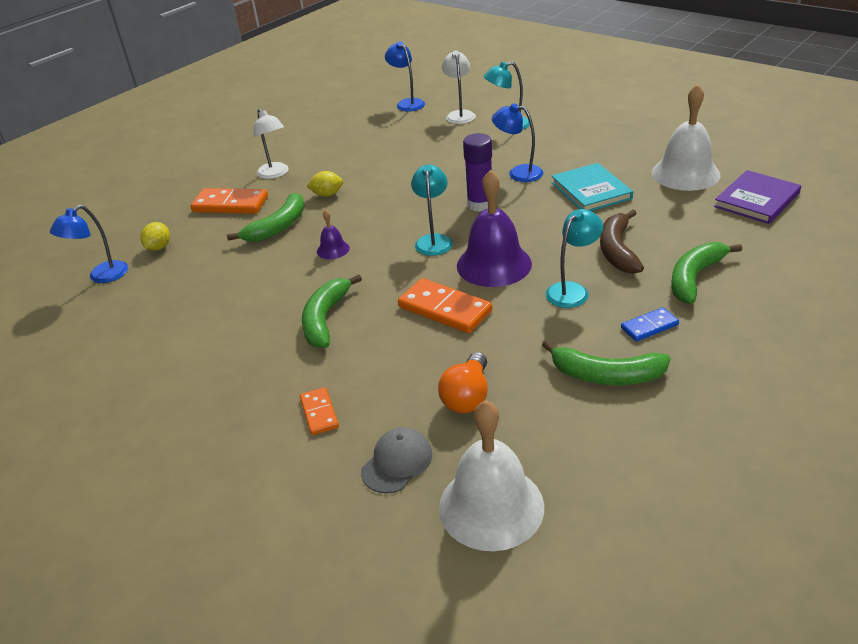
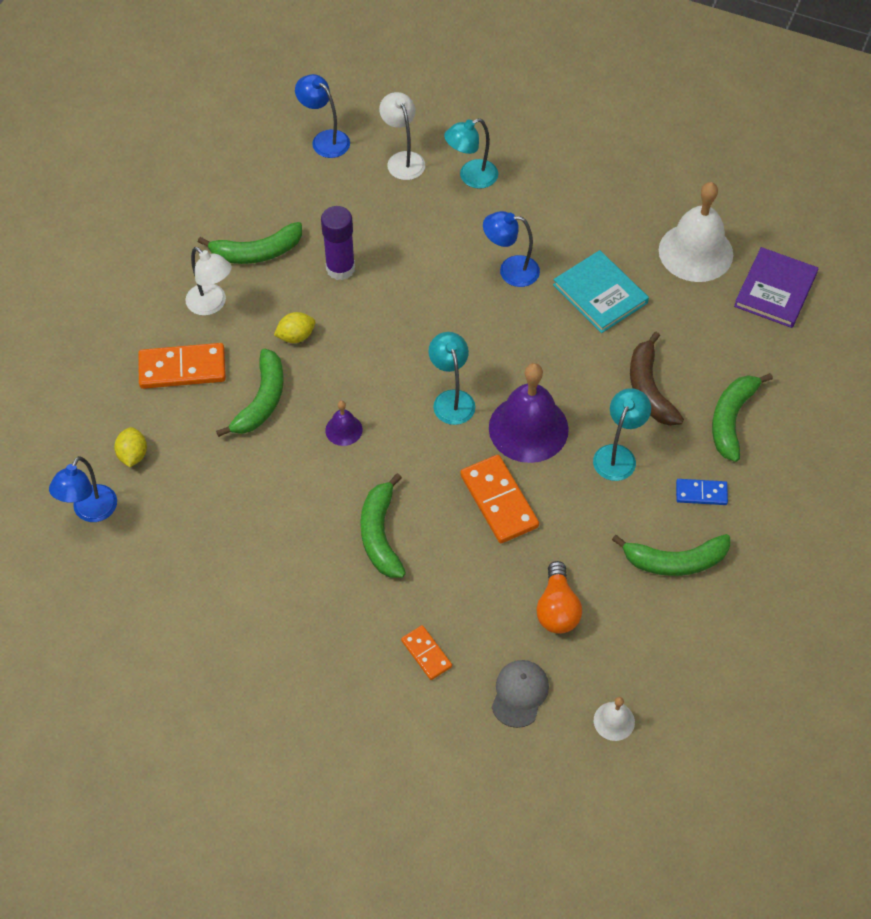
camera: 20 degrees left, 20 degrees up
(325, 151) = (257, 252): none -> green banana
(444, 309) = (498, 501): orange domino -> orange domino turned 45 degrees clockwise
(480, 204) = (483, 333): purple glue stick -> purple glue stick (340, 268)
(491, 506) = (614, 721): white bell -> white bell, size x0.47
(649, 326) = (701, 493): blue domino -> blue domino turned 45 degrees clockwise

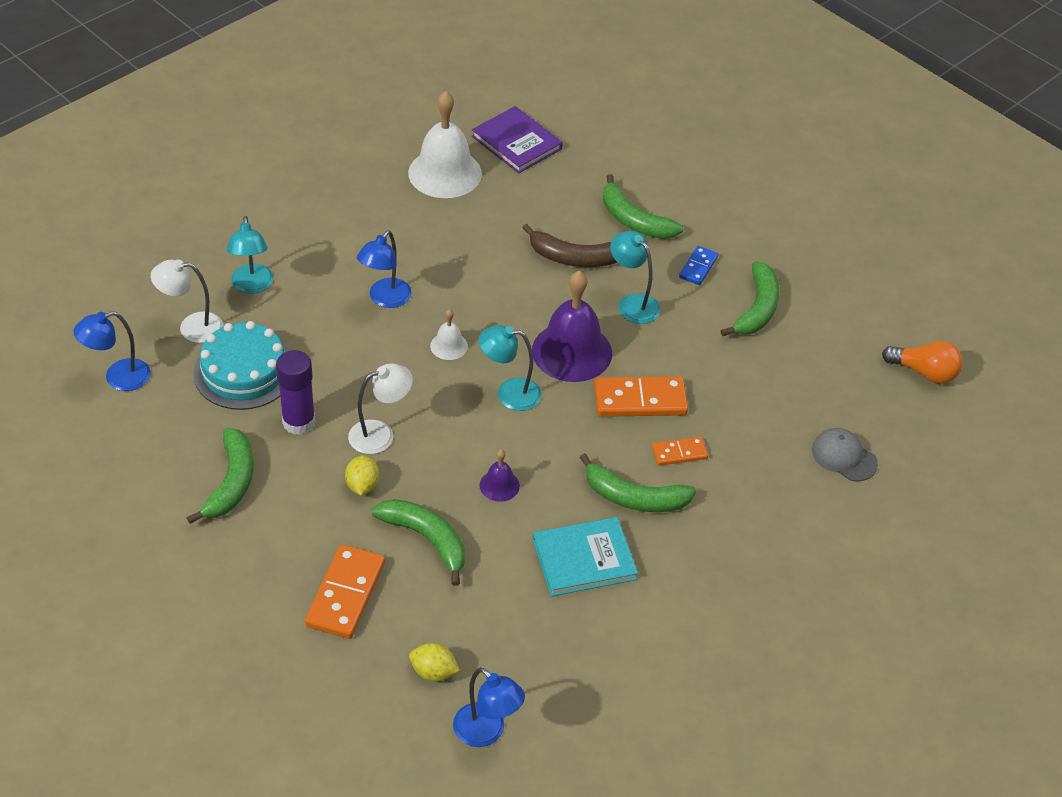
camera: 70 degrees left, 10 degrees down
(212, 305) = (276, 543): white lamp -> white lamp (380, 434)
(374, 212) = (244, 371): none -> turquoise cake
(426, 654) = (777, 508): orange domino -> orange domino (679, 453)
(557, 609) = (770, 401): orange light bulb -> orange light bulb (924, 372)
(600, 294) = (451, 250): turquoise book -> turquoise book (584, 559)
(614, 721) = (893, 405): white bell -> white bell (449, 346)

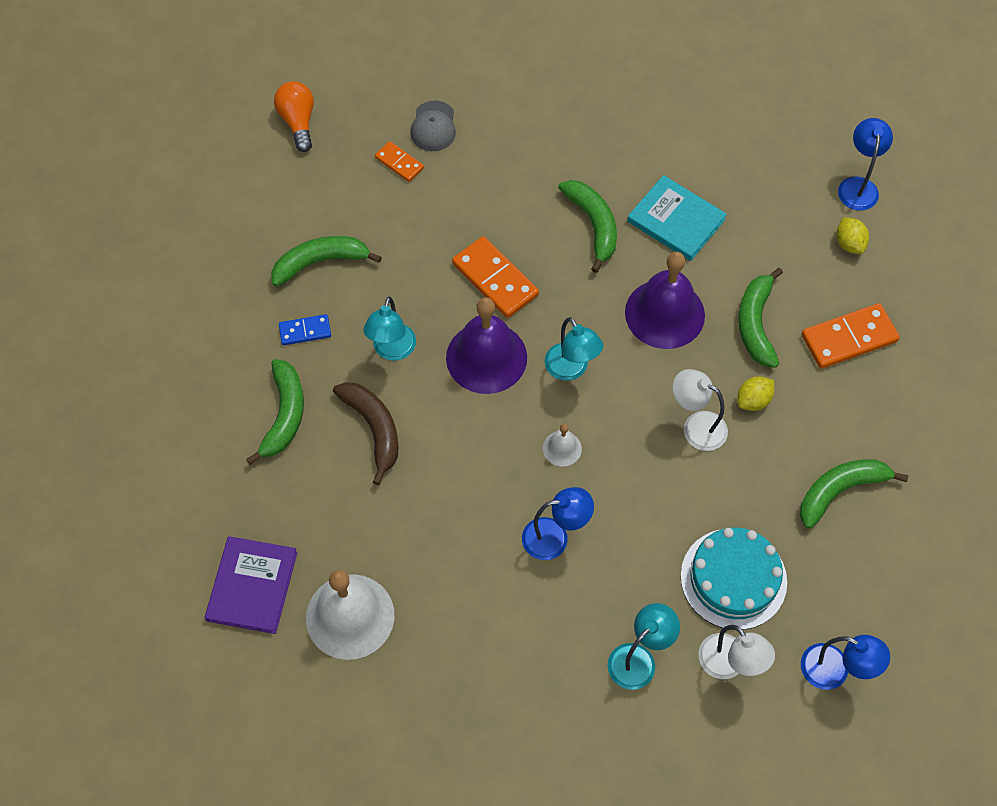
camera: 125 degrees left, 15 degrees up
(298, 422) = (741, 493): purple glue stick -> none
(499, 485) = (664, 313): purple bell -> purple bell, size x2.15
(679, 453) = (524, 223): orange domino -> orange domino (399, 163)

